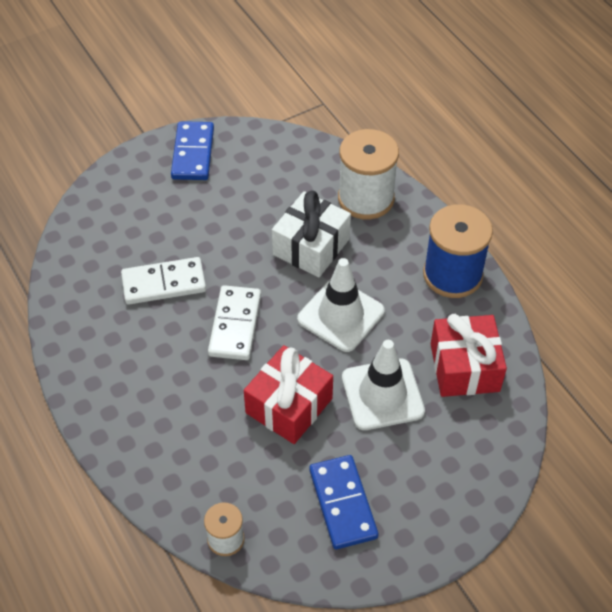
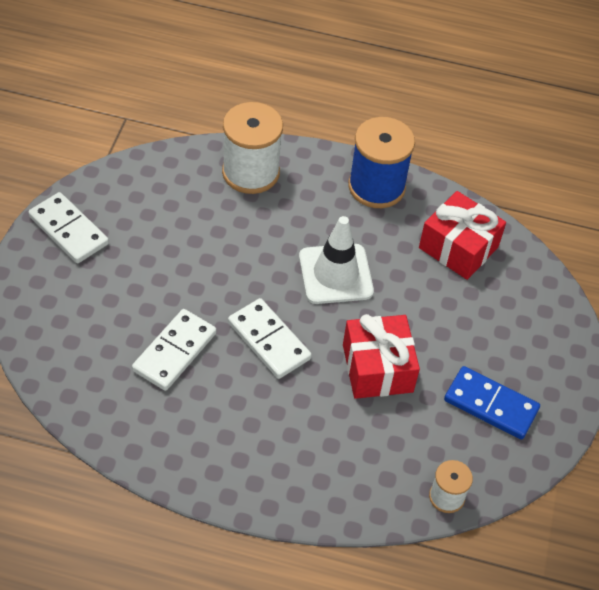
camera: 50 degrees left, 0 degrees up
(193, 153) = (69, 230): blue domino -> white domino
(311, 247) = (254, 239): white gift -> none
(382, 394) = (429, 309): white traffic cone -> none

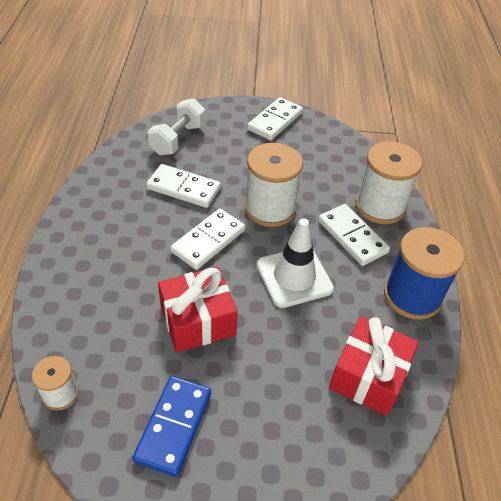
camera: 80 degrees right, 5 degrees down
(75, 344) = (178, 139): none -> white dumbbell
(231, 272) = (270, 208): none -> white spool
(290, 210) = (352, 237): none -> white domino

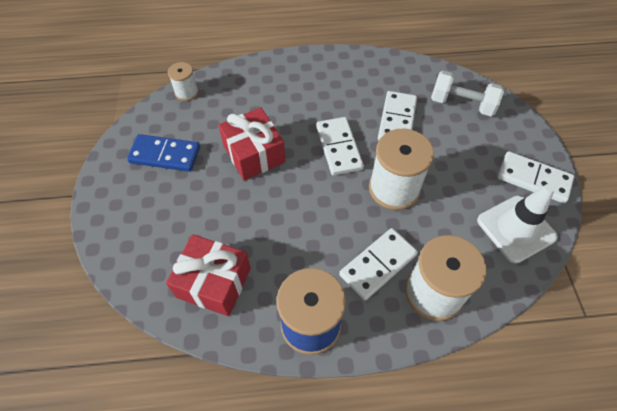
camera: 85 degrees right, 10 degrees up
(208, 241) = (338, 148): white domino -> white domino turned 45 degrees clockwise
(294, 277) = (312, 216): white traffic cone -> white traffic cone (516, 229)

